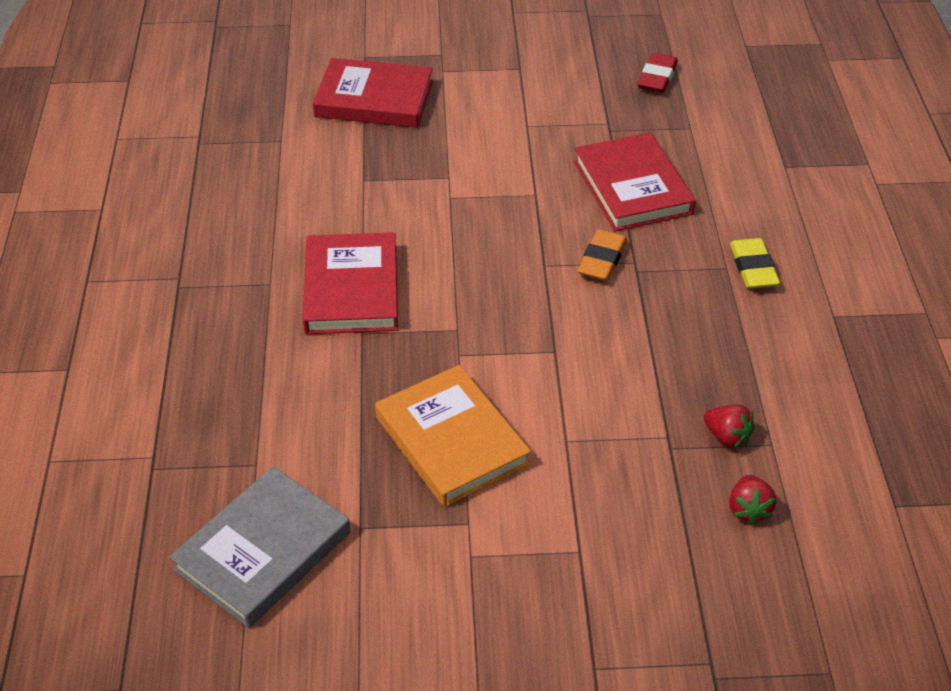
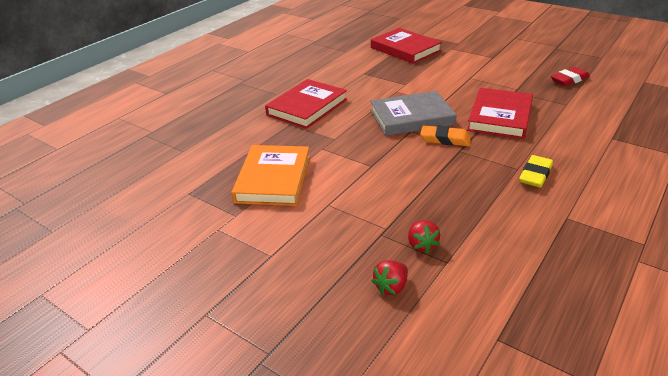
camera: 40 degrees right, 10 degrees down
(263, 551) = (140, 182): grey book -> grey book (411, 117)
(602, 260) = (445, 139): orange eraser -> orange eraser turned 45 degrees clockwise

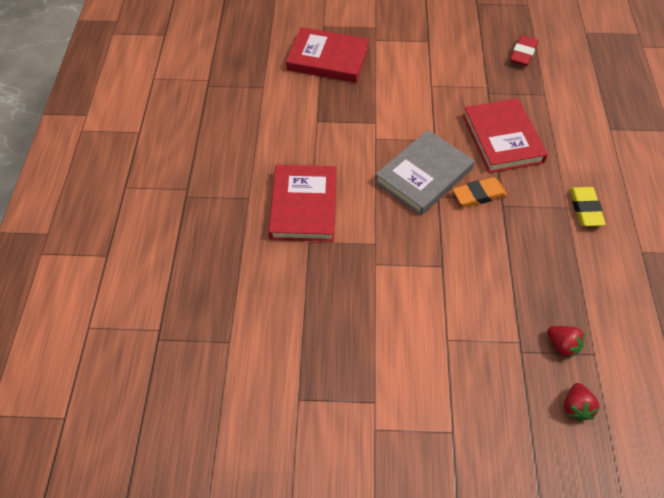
camera: 35 degrees left, 20 degrees up
(273, 179) = (366, 333): orange book -> none

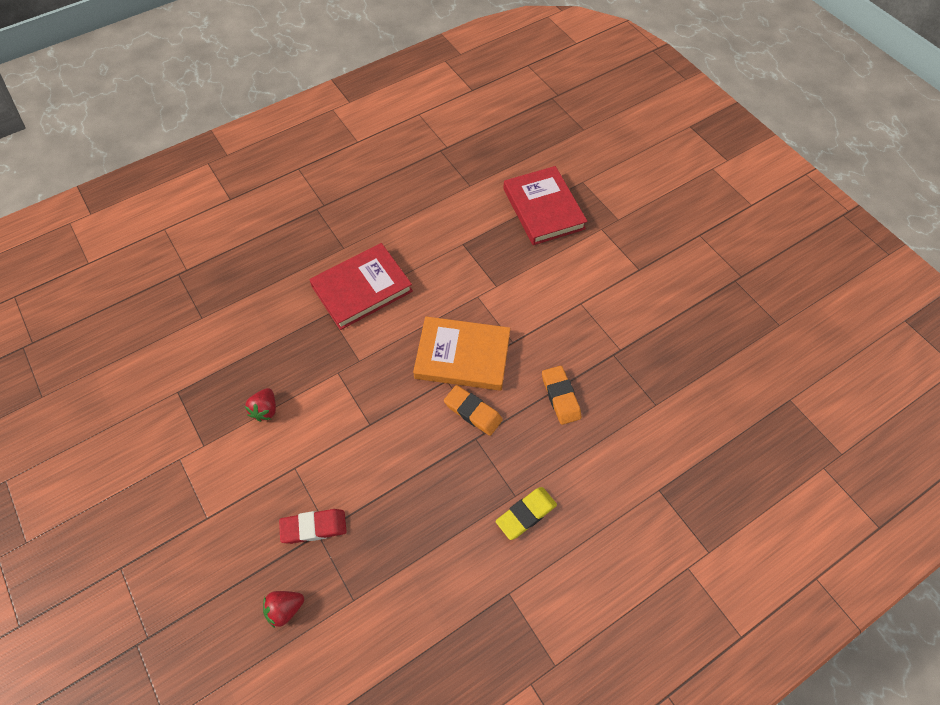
camera: 55 degrees right, 5 degrees up
(424, 175) = (462, 356): grey book -> orange book
(502, 139) = (560, 397): red book -> orange eraser
(523, 53) = (698, 357): red eraser -> red eraser (314, 527)
(562, 346) = (345, 567): red strawberry -> red strawberry (265, 410)

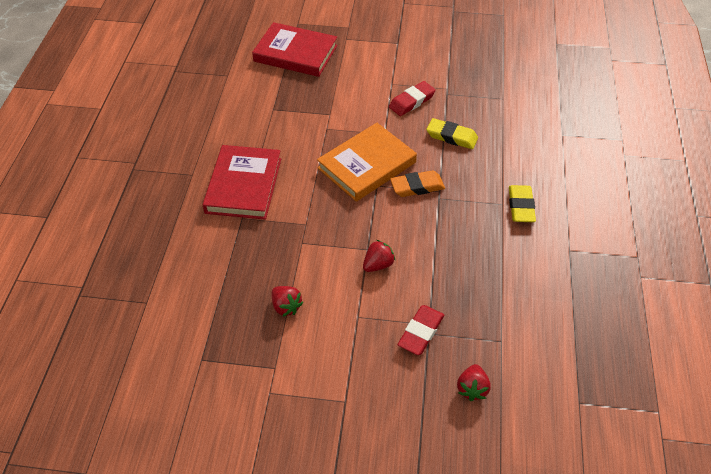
camera: 50 degrees left, 10 degrees down
(359, 444) = (378, 265): none -> red strawberry
(560, 397) = (451, 137): orange eraser -> yellow eraser
(574, 334) = (412, 101): none -> red eraser

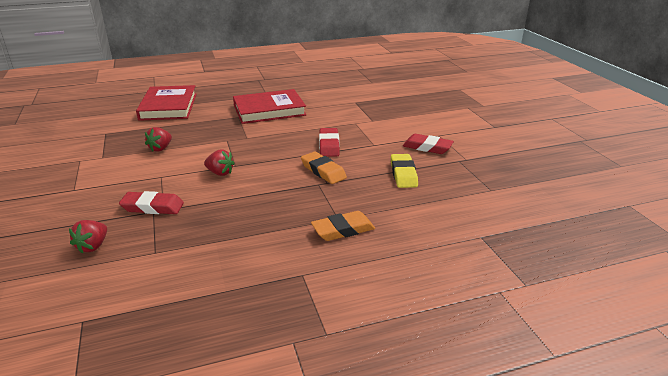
camera: 65 degrees right, 20 degrees down
(295, 53) = (424, 95): red book -> red book (168, 106)
(366, 165) = (329, 145): orange book -> red eraser
(472, 388) = (93, 246): red strawberry -> red strawberry turned 60 degrees counterclockwise
(521, 206) = (343, 230): yellow eraser -> orange eraser

